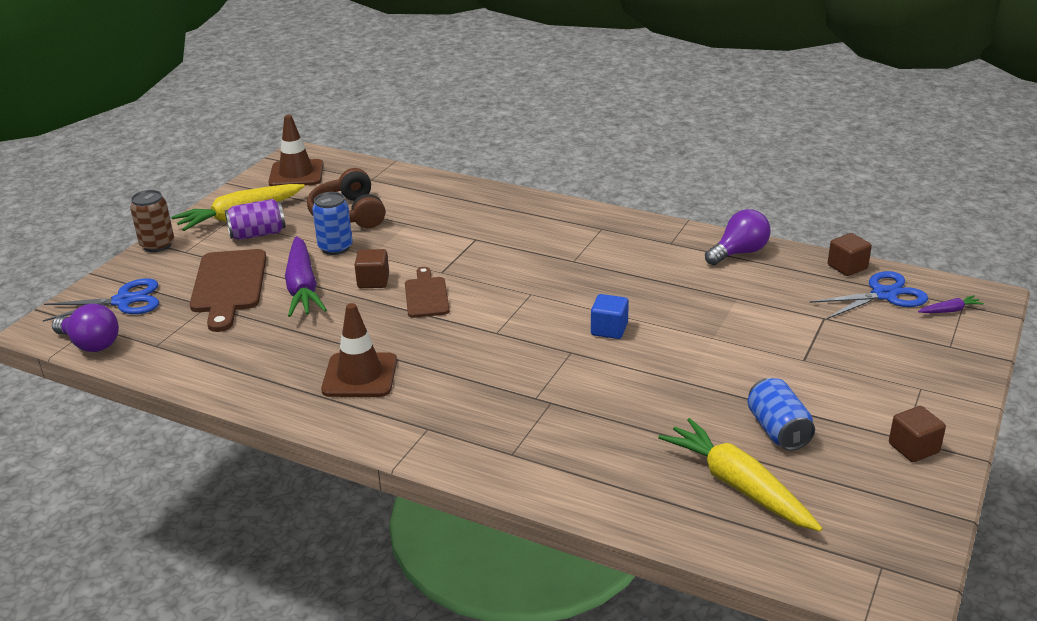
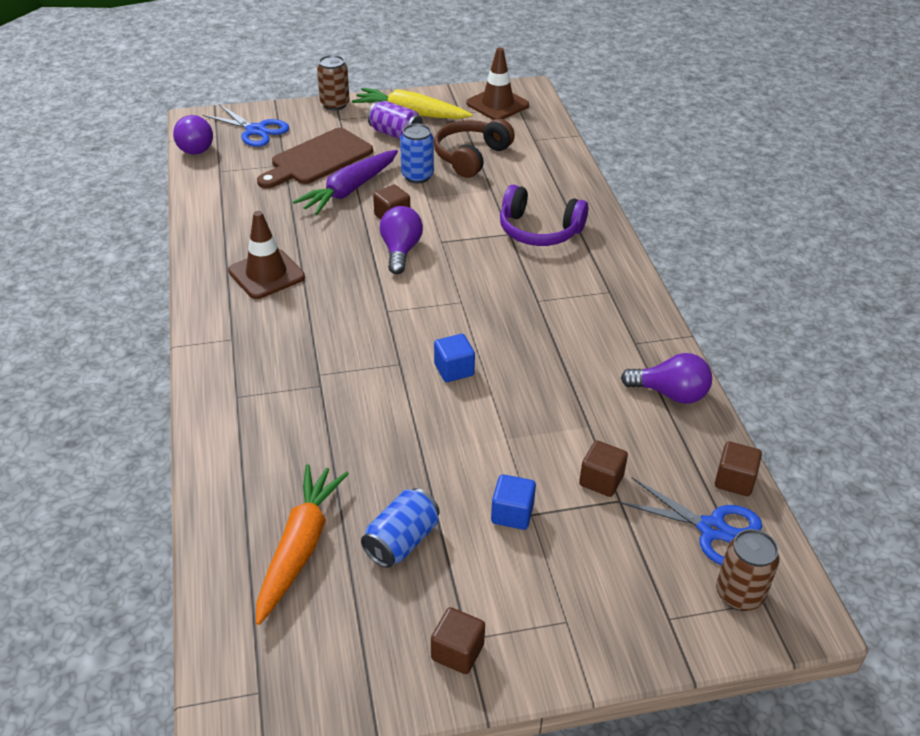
camera: 50 degrees right, 10 degrees up
(426, 295) = (400, 251): brown cutting board -> purple light bulb
(490, 225) = (539, 230): none -> purple headphones
(738, 485) = (300, 547): yellow carrot -> orange carrot
(795, 368) = (512, 514): none -> blue cube
(797, 316) = (601, 480): none -> brown cube
(950, 310) = (739, 594): purple carrot -> brown can

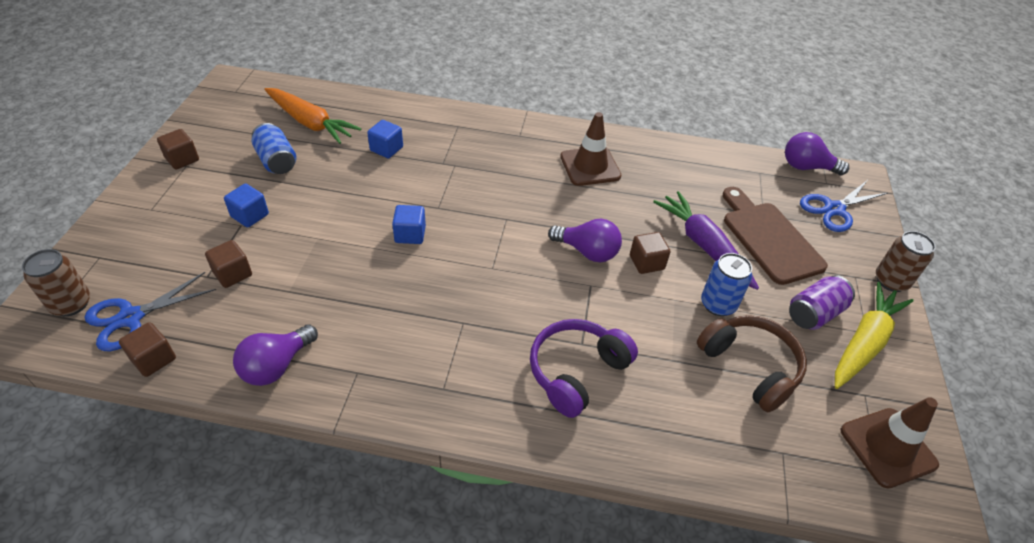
camera: 110 degrees right, 5 degrees up
(319, 444) = (386, 149): none -> blue cube

